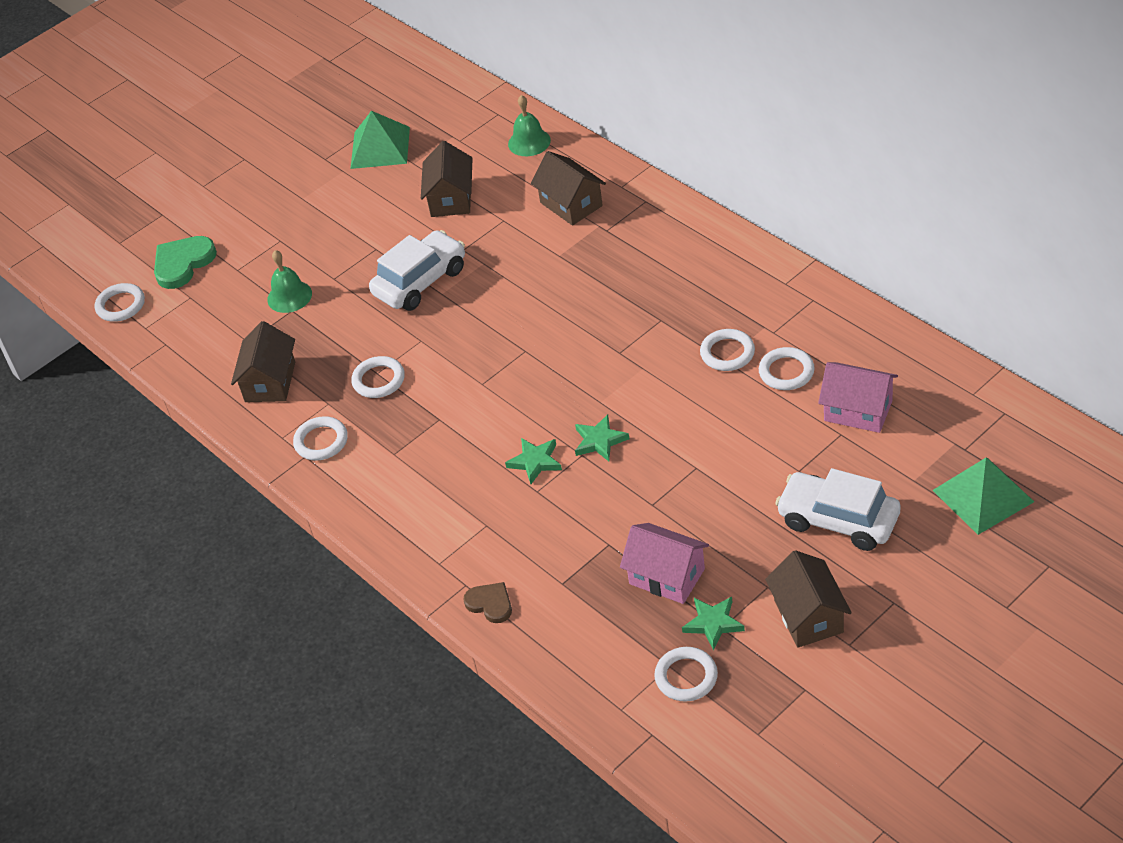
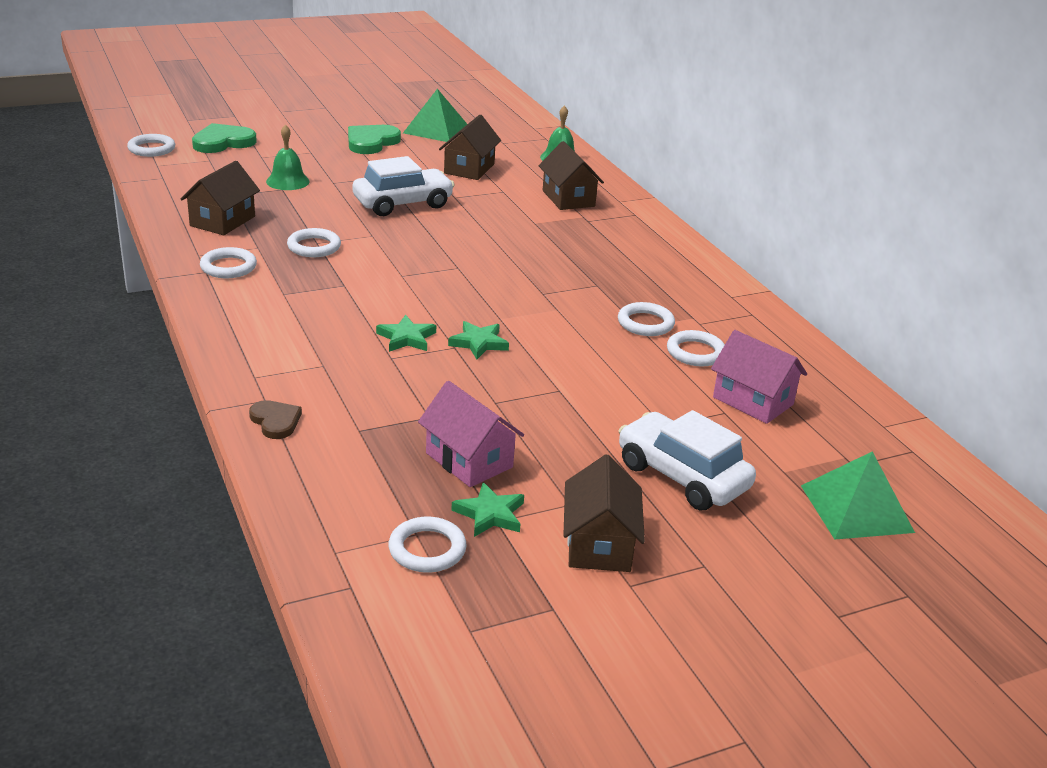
camera: 10 degrees right, 15 degrees down
(329, 198) = (371, 142): none -> green heart

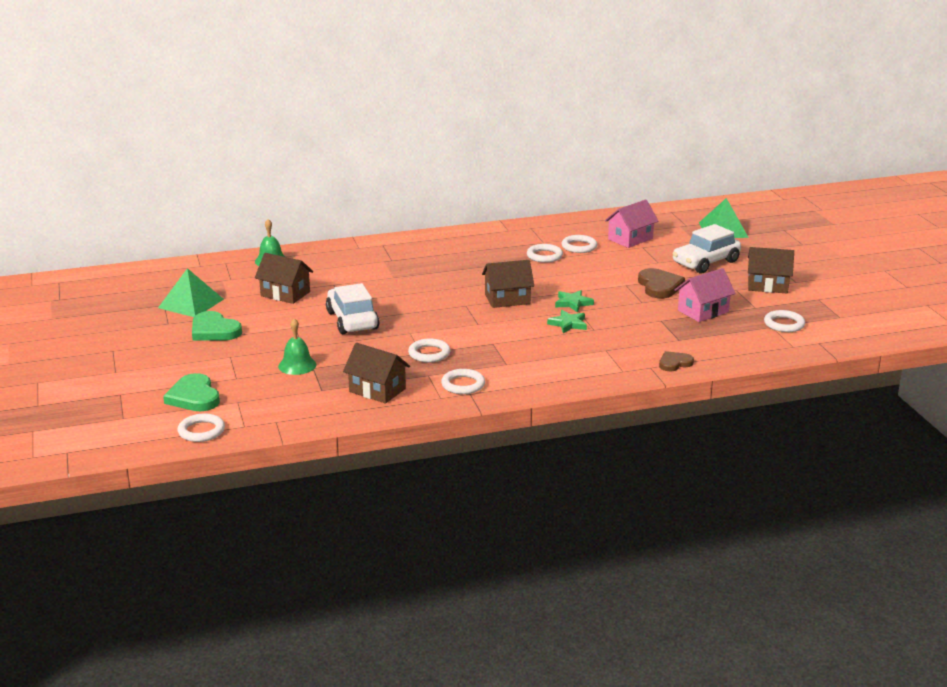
camera: 80 degrees left, 5 degrees down
(490, 514) = (750, 308): green star -> none
(561, 421) = (659, 286): none -> brown heart
(568, 198) = (351, 263): brown house -> brown house (507, 299)

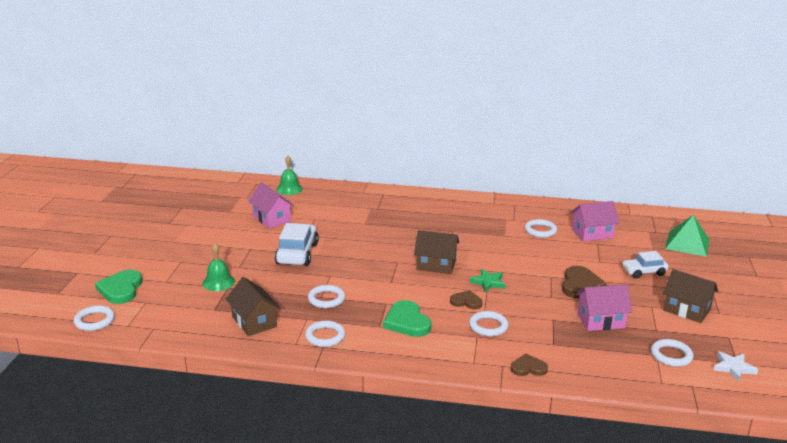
camera: 25 degrees right, 0 degrees up
(191, 303) = (200, 210): green pyramid -> none
(214, 330) = (192, 237): green heart -> green heart (407, 322)
(285, 294) = (271, 219): brown house -> pink house
(544, 256) = (503, 232): white ring -> white ring (488, 326)
(568, 324) = (466, 302): green star -> brown heart
(705, 262) = (644, 272): white car -> white car, size x0.62
(840, 321) = (733, 368): none -> white star

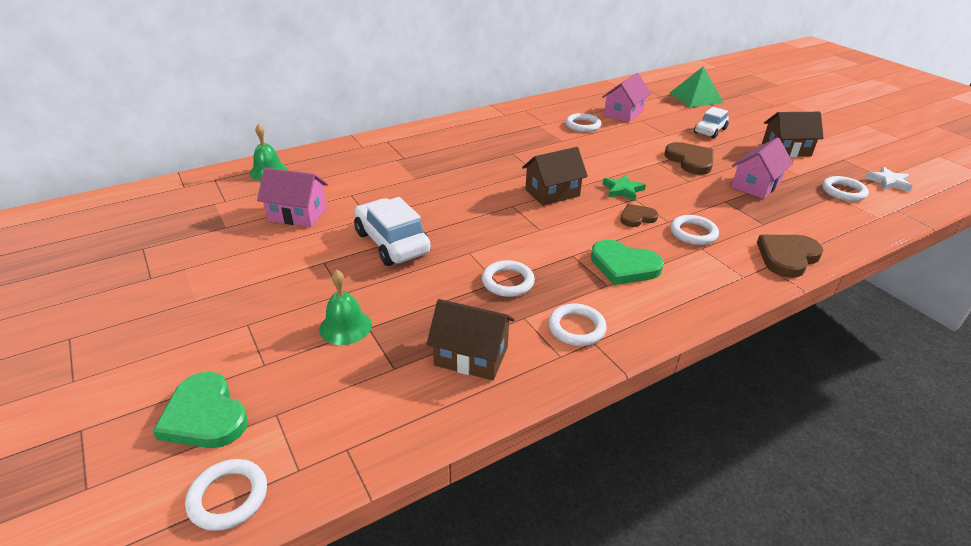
camera: 40 degrees left, 10 degrees up
(528, 368) = (787, 257): brown heart -> brown heart, size x1.62

